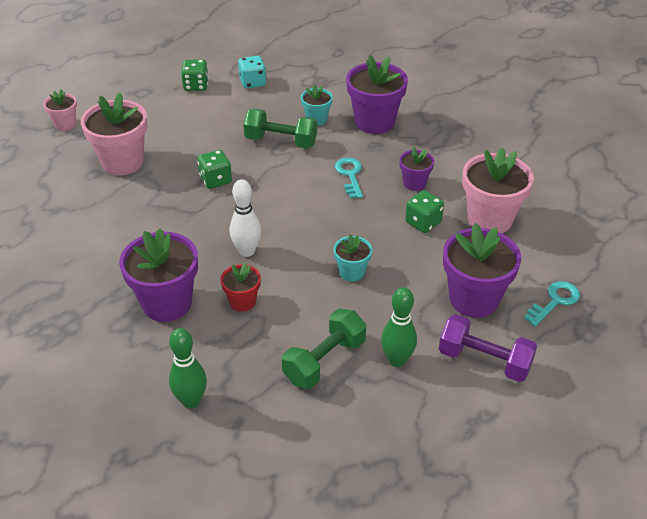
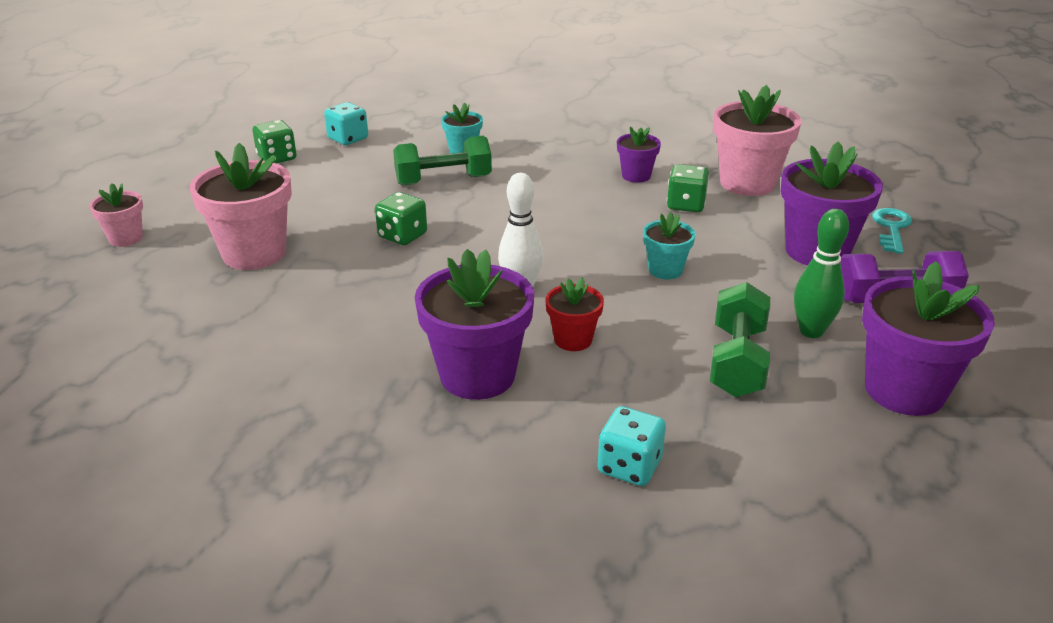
camera: 30 degrees left, 10 degrees down
(191, 401) = (629, 466): green bowling pin -> turquoise dice
(350, 175) = (558, 188): turquoise key -> none
(374, 122) = (531, 138): purple flower pot -> purple flower pot (904, 390)

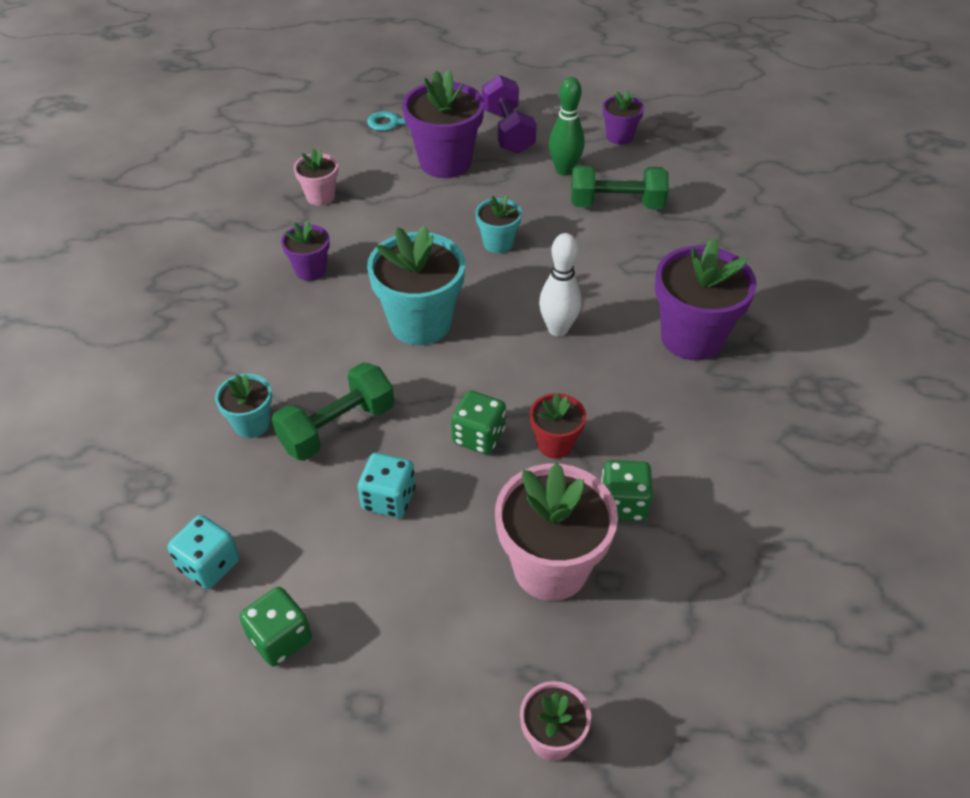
camera: 100 degrees left, 15 degrees up
(443, 180) = (337, 427): green dumbbell -> green dumbbell turned 75 degrees clockwise
(552, 220) = (420, 323): none -> turquoise flower pot
(573, 340) = (622, 289): red flower pot -> red flower pot (555, 444)
(629, 466) = (753, 250): turquoise dice -> turquoise dice (388, 499)
(686, 205) = (372, 234): green dice -> green dice (623, 504)
(747, 183) = (320, 196): pink flower pot -> pink flower pot, size x0.53
(904, 390) = (619, 137): purple flower pot -> purple flower pot, size x0.53

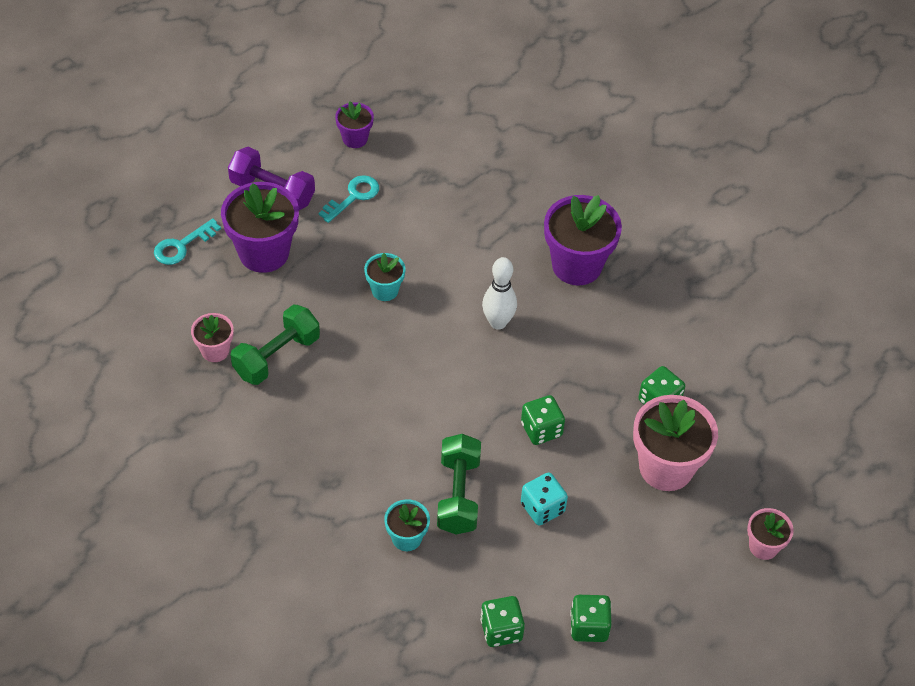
camera: 50 degrees left, 5 degrees up
(209, 565) = (501, 630): turquoise dice -> green dice
(310, 270) = (292, 410): purple flower pot -> none
(420, 323) = (413, 387): turquoise flower pot -> none
(555, 444) = (585, 397): red flower pot -> none
(564, 170) = (353, 196): green bowling pin -> turquoise key
(616, 205) = (421, 199): green dumbbell -> green dumbbell (277, 356)

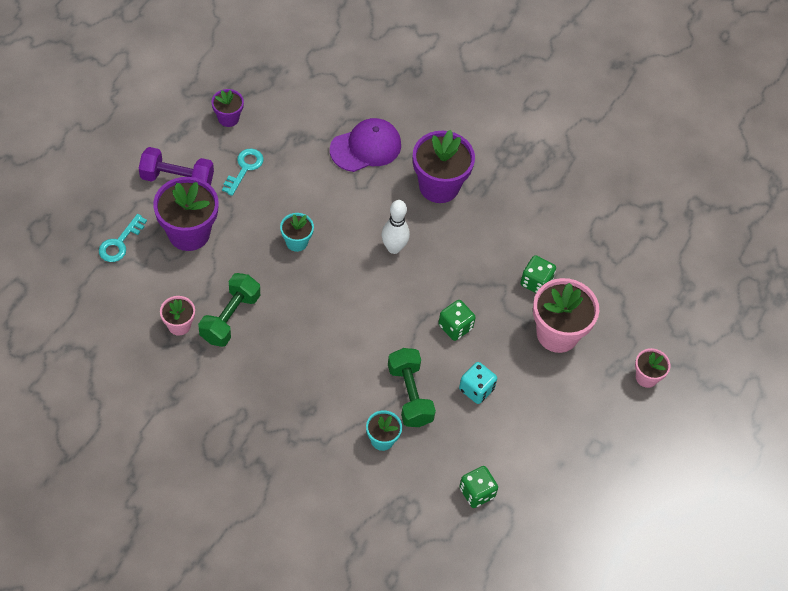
camera: 20 degrees left, 5 degrees up
(504, 203) = (366, 147): none -> purple cap
(589, 627) = (540, 473): green dice -> none

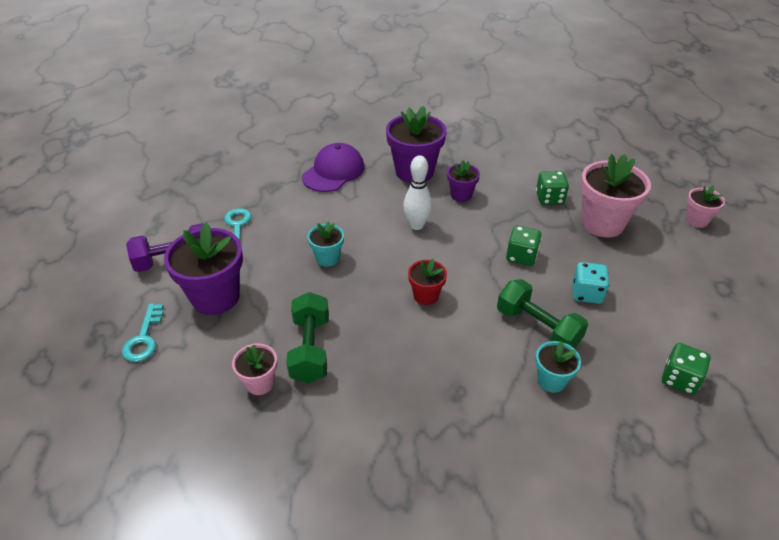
camera: 25 degrees left, 15 degrees down
(228, 118) = (196, 199): purple flower pot -> purple flower pot (461, 195)
(347, 320) = (426, 296): none -> red flower pot

